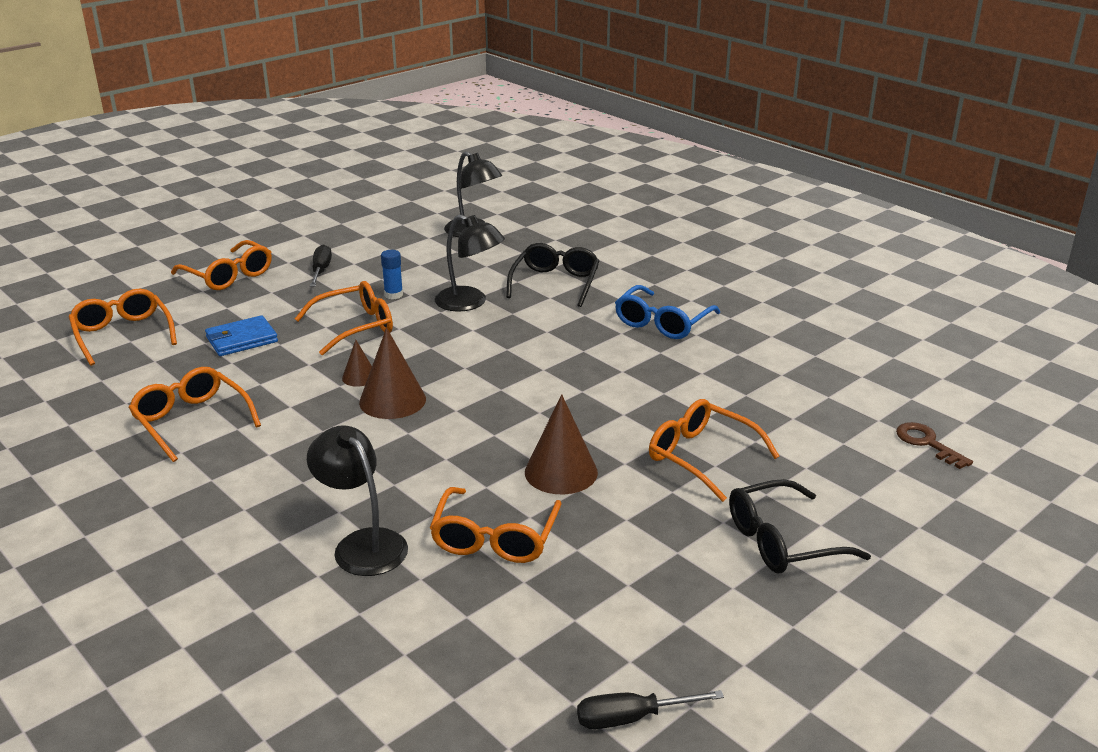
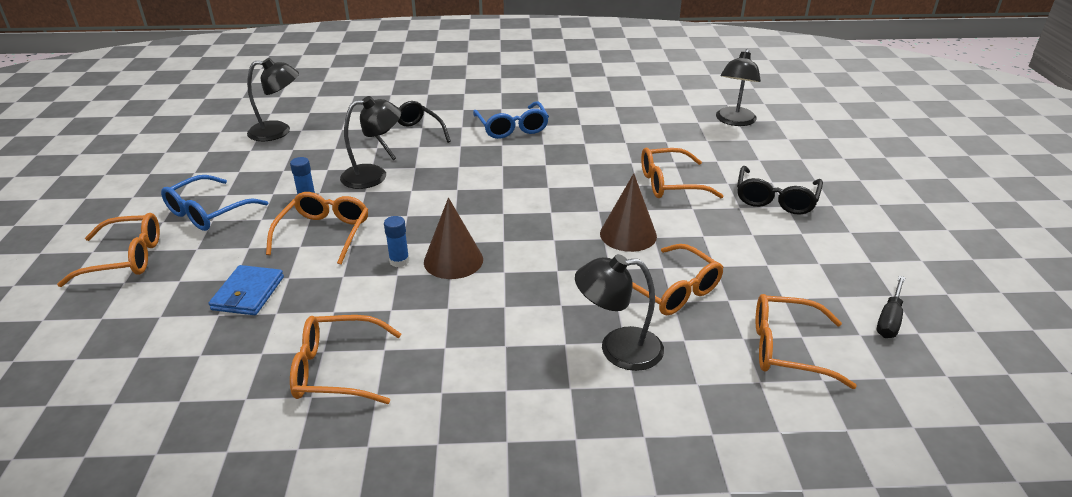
camera: 50 degrees left, 5 degrees up
(123, 334) = (117, 357): orange glasses -> orange glasses (787, 349)
(321, 270) = (208, 212): black screwdriver -> blue glasses
(359, 377) = (399, 261): brown cone -> blue glue stick
(927, 443) = (734, 121): brown key -> black lamp

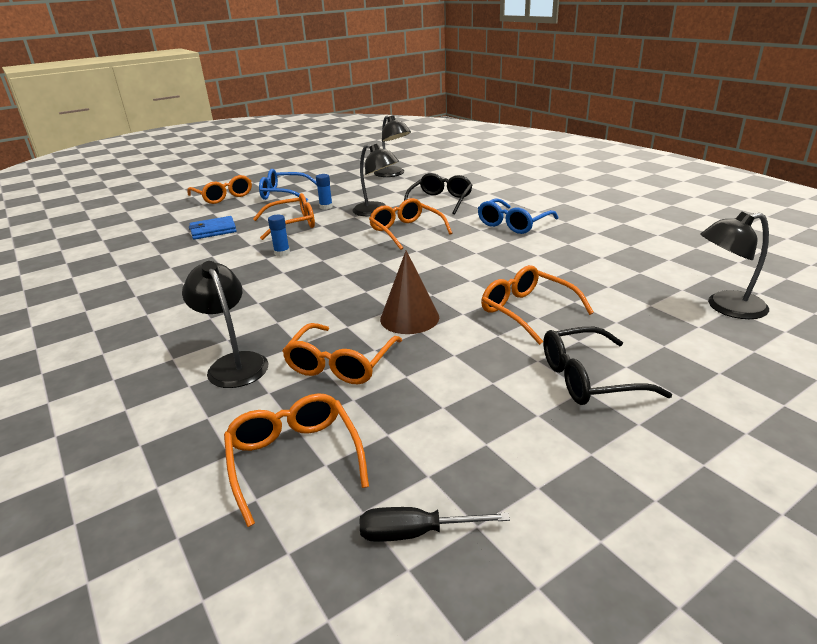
camera: 60 degrees right, 5 degrees down
(336, 370) = (153, 277): orange glasses -> orange glasses (406, 231)
(453, 260) = (299, 267): brown cone -> none

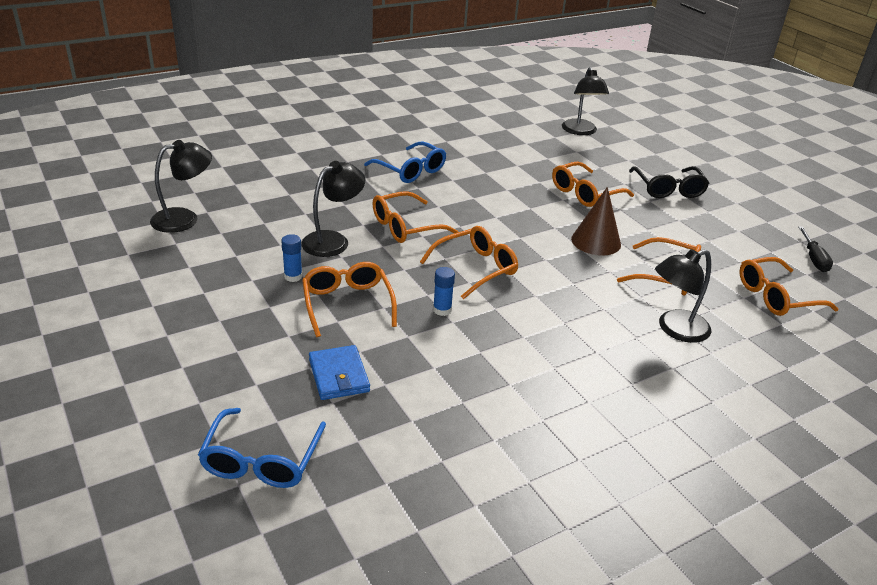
camera: 90 degrees left, 5 degrees up
(223, 196) = (172, 380): orange glasses -> orange glasses (476, 268)
(284, 194) = (206, 314): blue glasses -> blue glasses (261, 460)
(440, 201) = (320, 198): black glasses -> none

